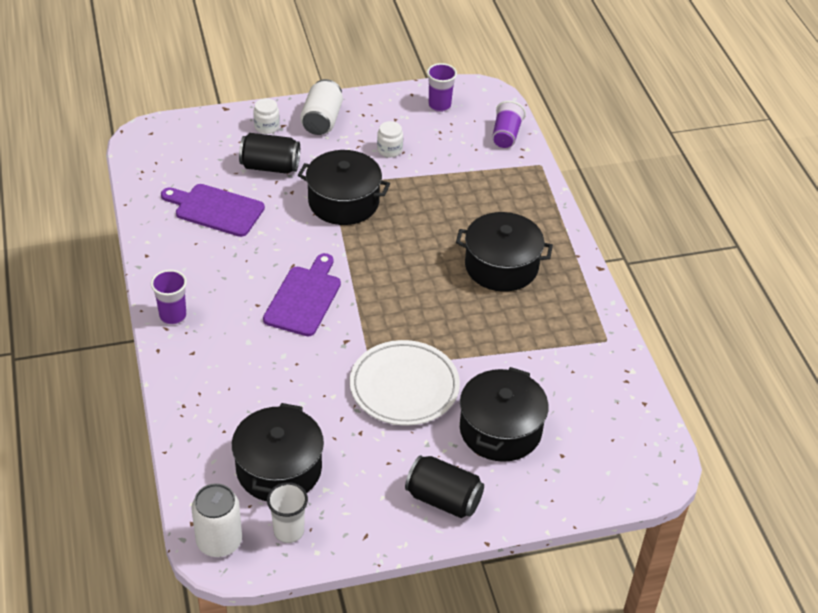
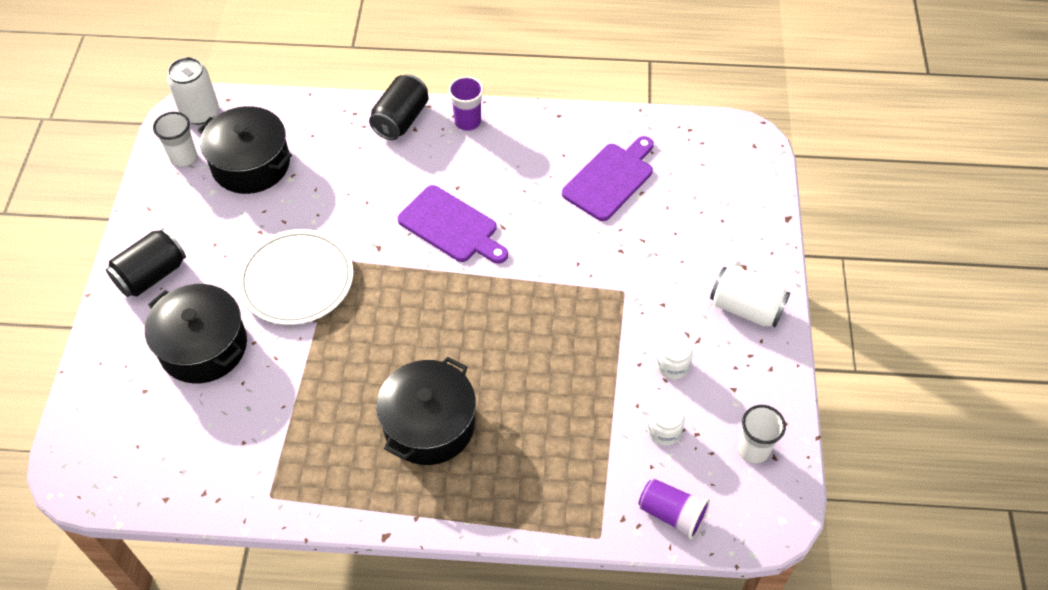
camera: 110 degrees right, 10 degrees up
(267, 127) = (744, 250): white jar -> white jar (664, 431)
(270, 166) = (670, 239): black can -> black can (401, 120)
(343, 202) = (589, 295): black pot -> none
(439, 105) = (753, 450): purple cup -> white cup

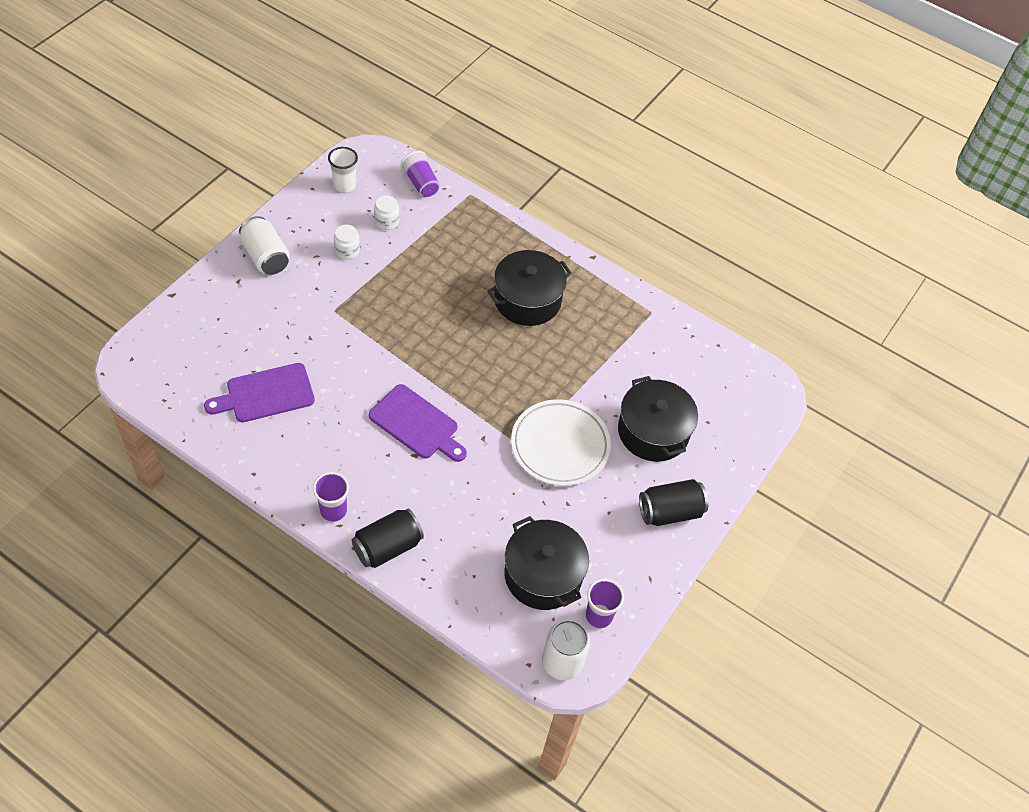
camera: 155 degrees left, 0 degrees up
(184, 158) = (599, 616): white cup -> purple cup
(451, 226) = (416, 424): purple cutting board -> purple cutting board turned 150 degrees clockwise

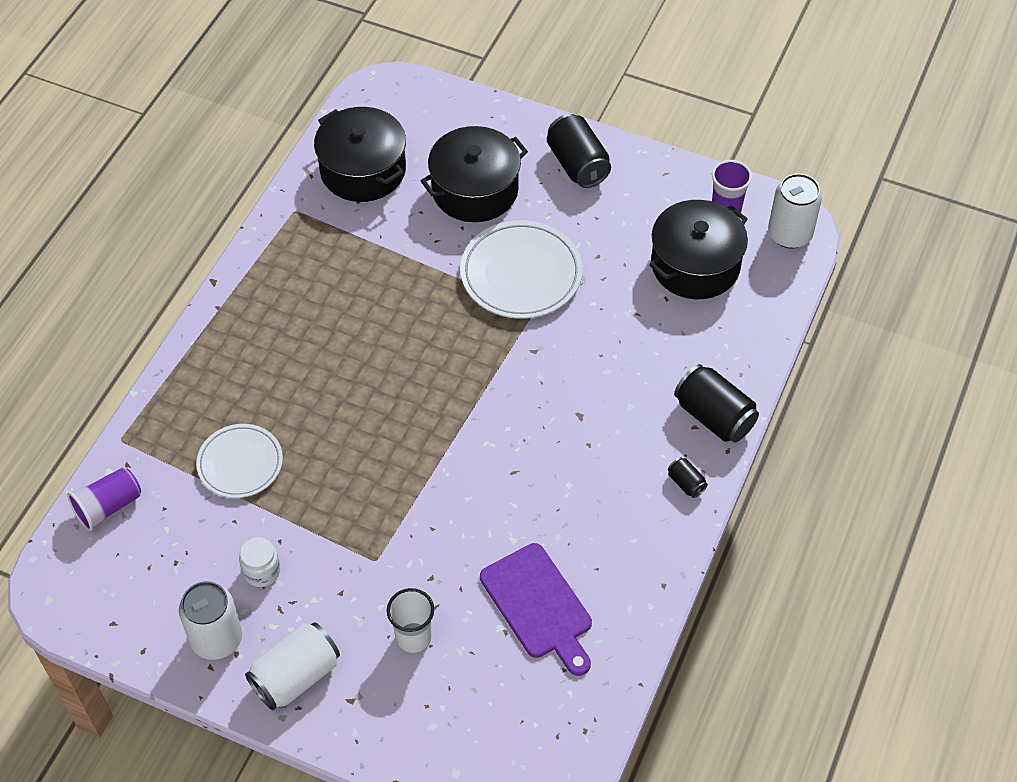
camera: 95 degrees left, 0 degrees up
(307, 223) = (216, 639): none -> white can
(333, 511) = (686, 483): purple cup -> black can
(344, 186) = (131, 607): white cup -> white cup (413, 638)
(386, 221) = (194, 534): white jar -> none
(416, 424) = (535, 423): purple cutting board -> none
(433, 251) = (240, 463): none -> white plate
(527, 300) = (304, 341): black pot -> black pot (363, 170)

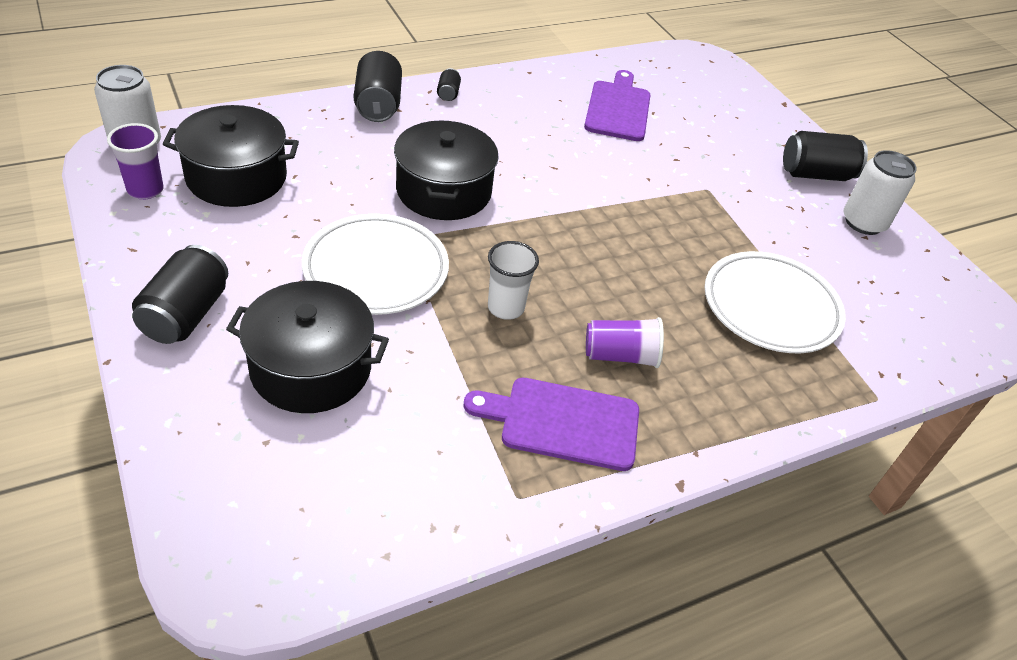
camera: 145 degrees left, 10 degrees down
(108, 506) = (916, 354): purple cup -> purple cup (620, 356)
(240, 463) = (771, 307): white plate -> white plate, size x1.53
(261, 571) = (802, 234): white jar -> none
(296, 676) = (816, 174): white can -> black can
(308, 266) = (563, 423): none -> purple cutting board
(363, 170) = (392, 484): black pot -> black pot (444, 191)
(413, 638) = (717, 143): white cup -> white cup (505, 308)

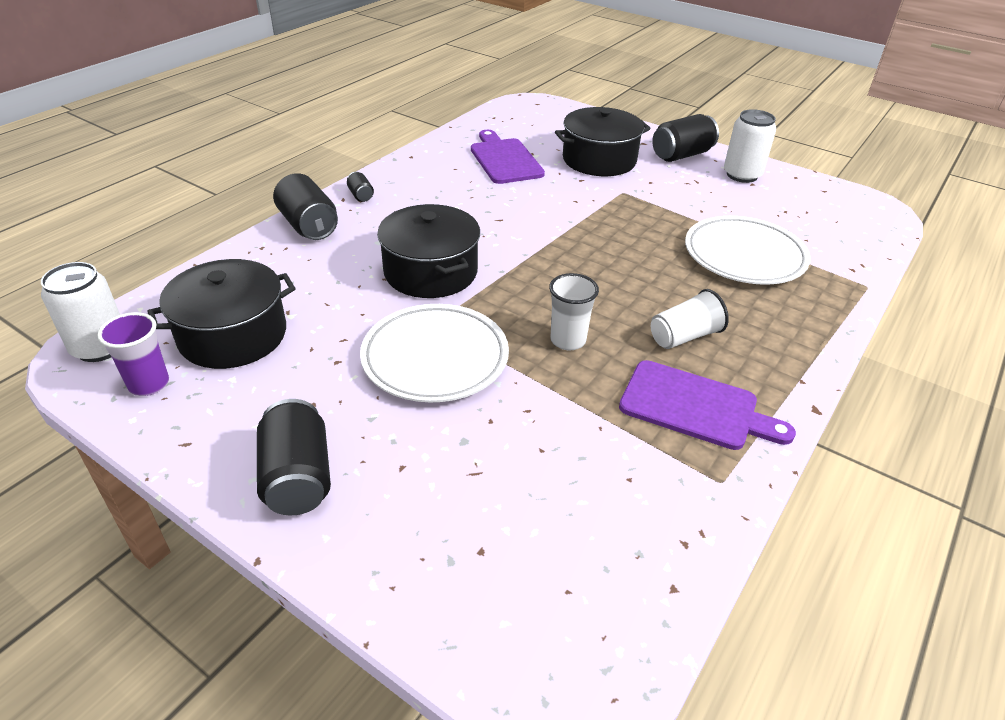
camera: 25 degrees left, 5 degrees down
(311, 368) = (459, 466): black pot -> black pot (599, 160)
(563, 423) = (695, 407): purple cutting board -> purple cutting board turned 135 degrees counterclockwise
(620, 356) = (684, 336): purple cup -> white cup

